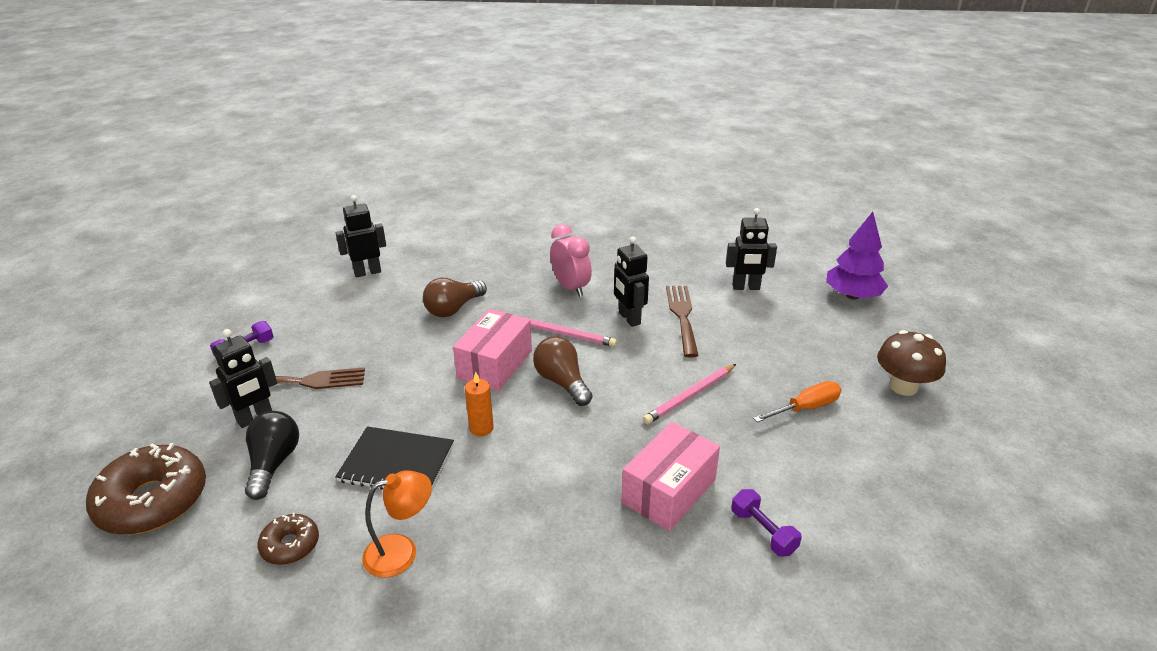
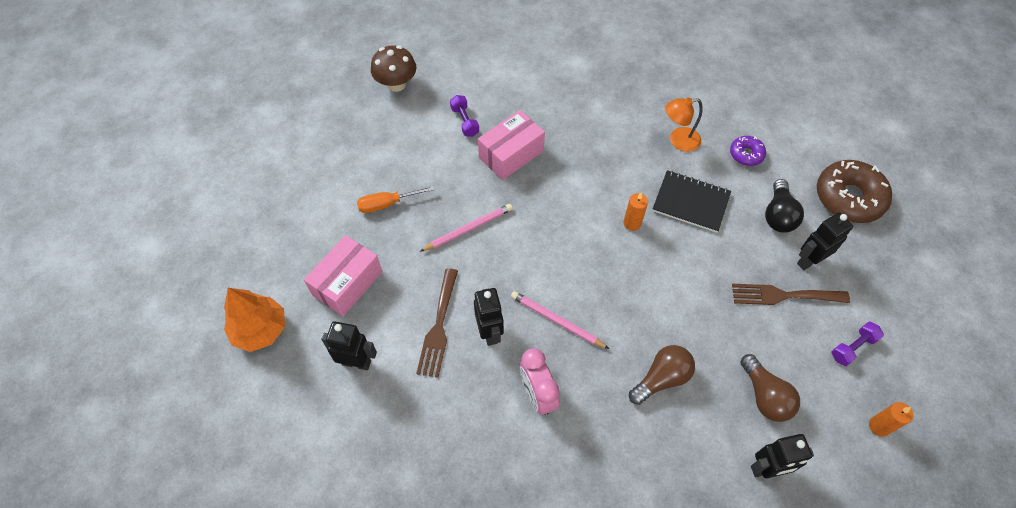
camera: 170 degrees left, 25 degrees up
(251, 304) = (879, 426): none -> orange candle
(290, 545) = (746, 154): brown donut -> purple donut
(495, 364) = (621, 290): pink box -> pink box (347, 283)
(562, 382) = (566, 260): brown light bulb -> brown light bulb (765, 396)
(852, 295) = (260, 330): purple tree -> orange tree
(903, 386) = (301, 212): brown mushroom -> brown mushroom (396, 84)

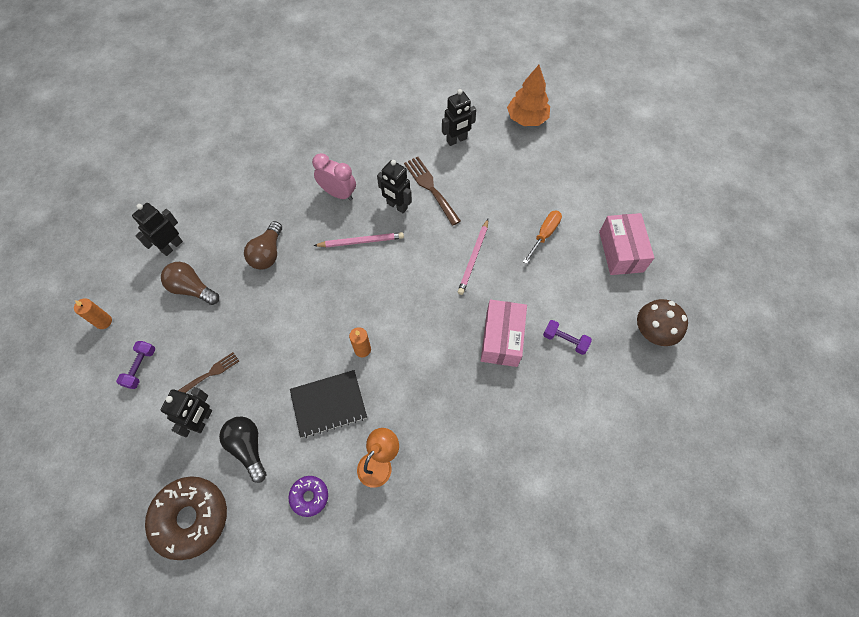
camera: 140 degrees right, 5 degrees up
(347, 283) = (510, 172): pink box -> pink box (621, 251)
(783, 295) = (211, 373): brown fork -> brown fork, size x0.63

